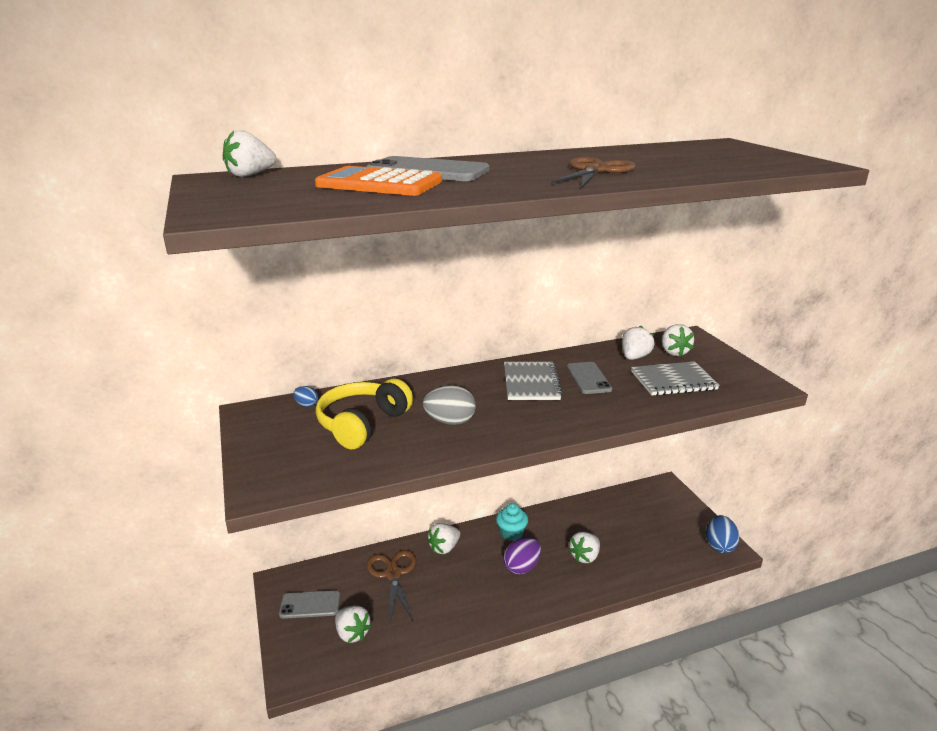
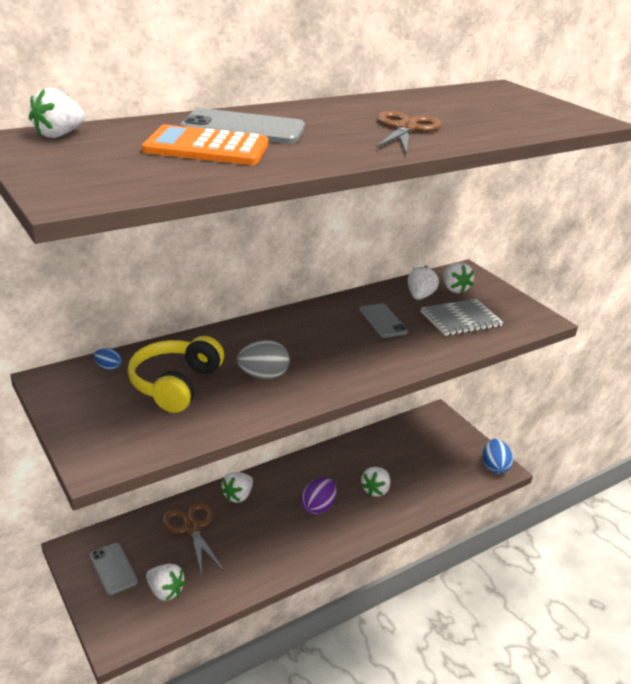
camera: 15 degrees left, 5 degrees up
(310, 605) = (113, 568): grey phone -> grey phone turned 75 degrees clockwise
(511, 533) = (301, 474): turquoise cupcake -> none
(531, 383) = (329, 329): grey notebook -> none

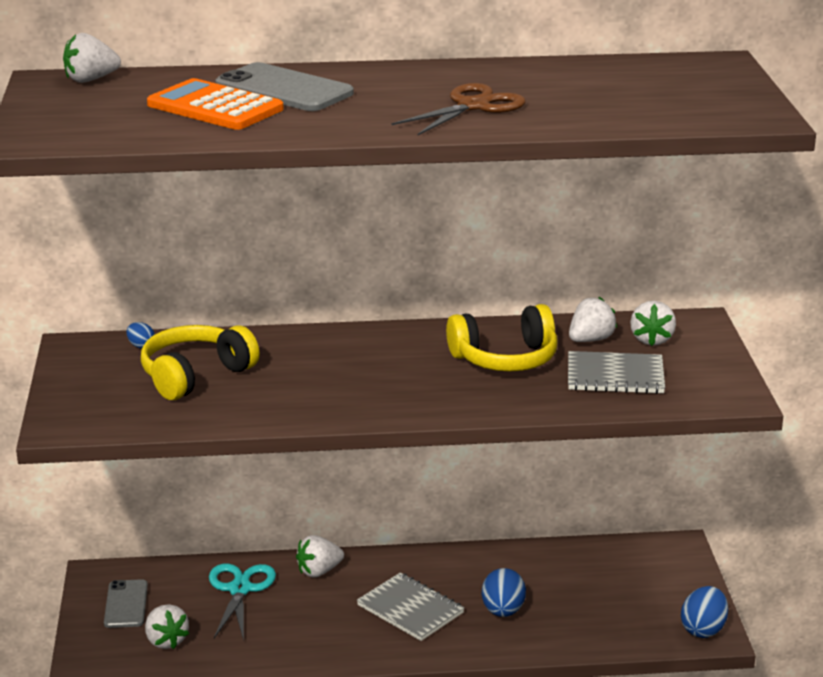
camera: 30 degrees right, 5 degrees down
(192, 528) = (239, 589): brown scissors -> turquoise scissors
(263, 376) = (297, 386): grey egg -> none
(318, 507) = (410, 609): purple egg -> grey notebook
(375, 490) = (503, 611): white strawberry -> blue egg
(382, 321) = (505, 358): grey phone -> yellow headphones

